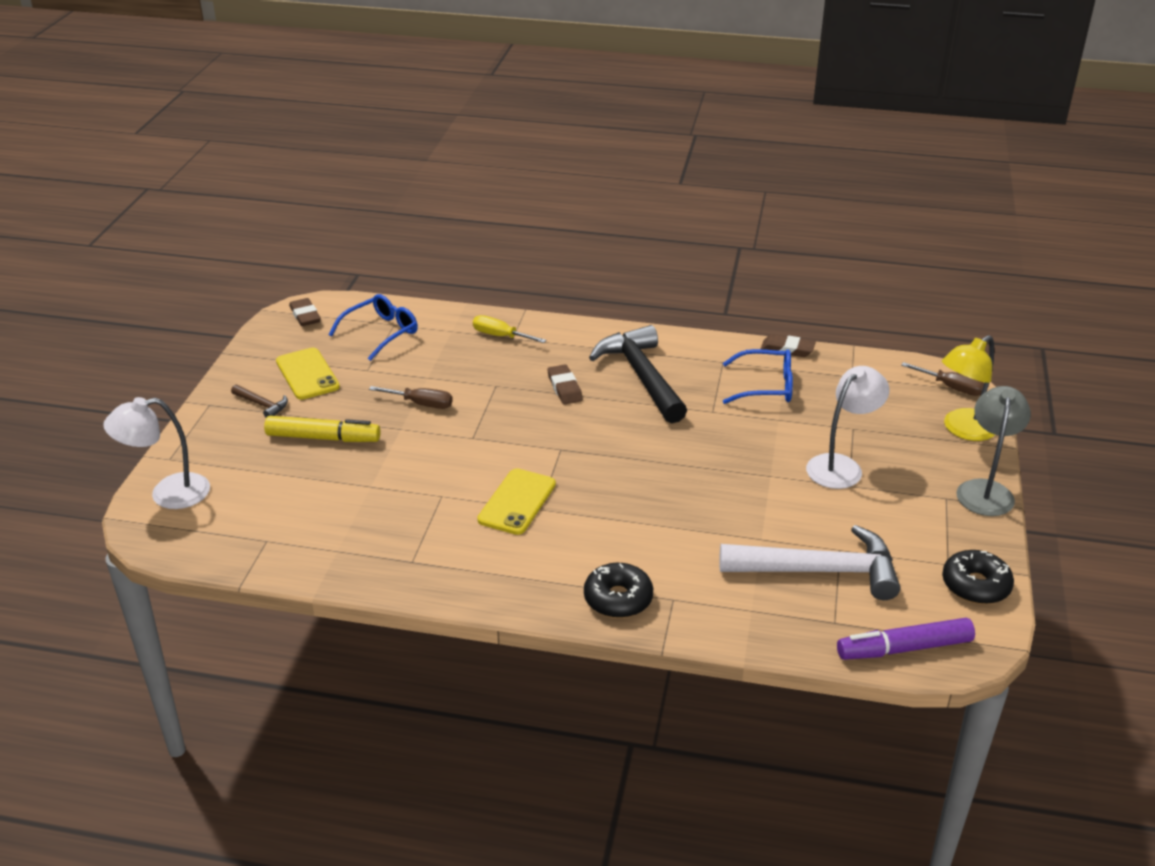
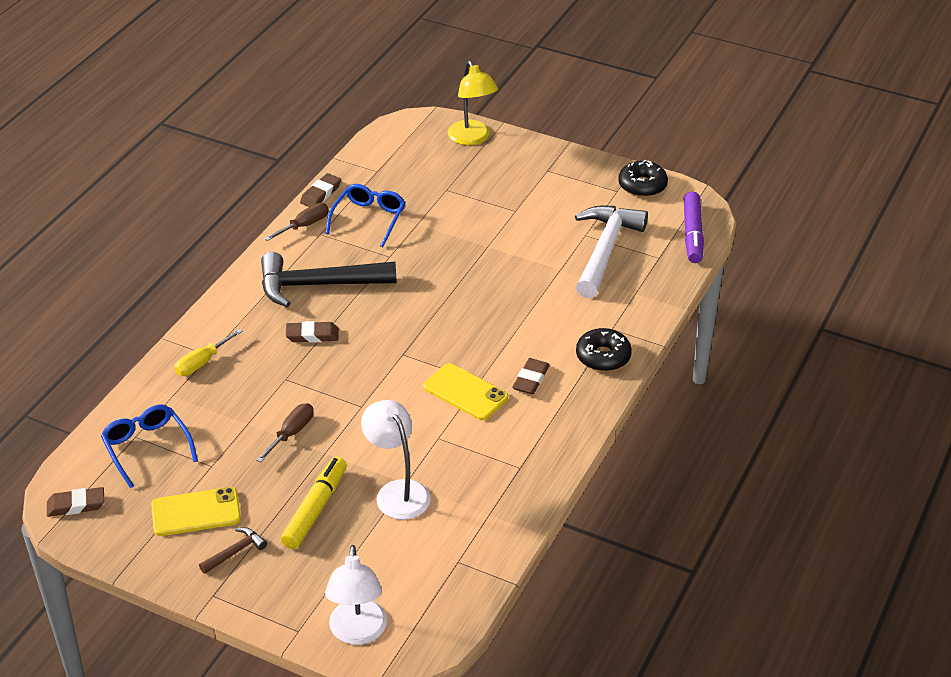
camera: 75 degrees left, 5 degrees up
(556, 546) = (531, 379): none -> brown eraser
(841, 466) = (490, 208): white lamp -> white lamp (397, 492)
(951, 388) = (417, 127): brown screwdriver -> brown screwdriver (304, 225)
(985, 490) = (545, 150): grey lamp -> none

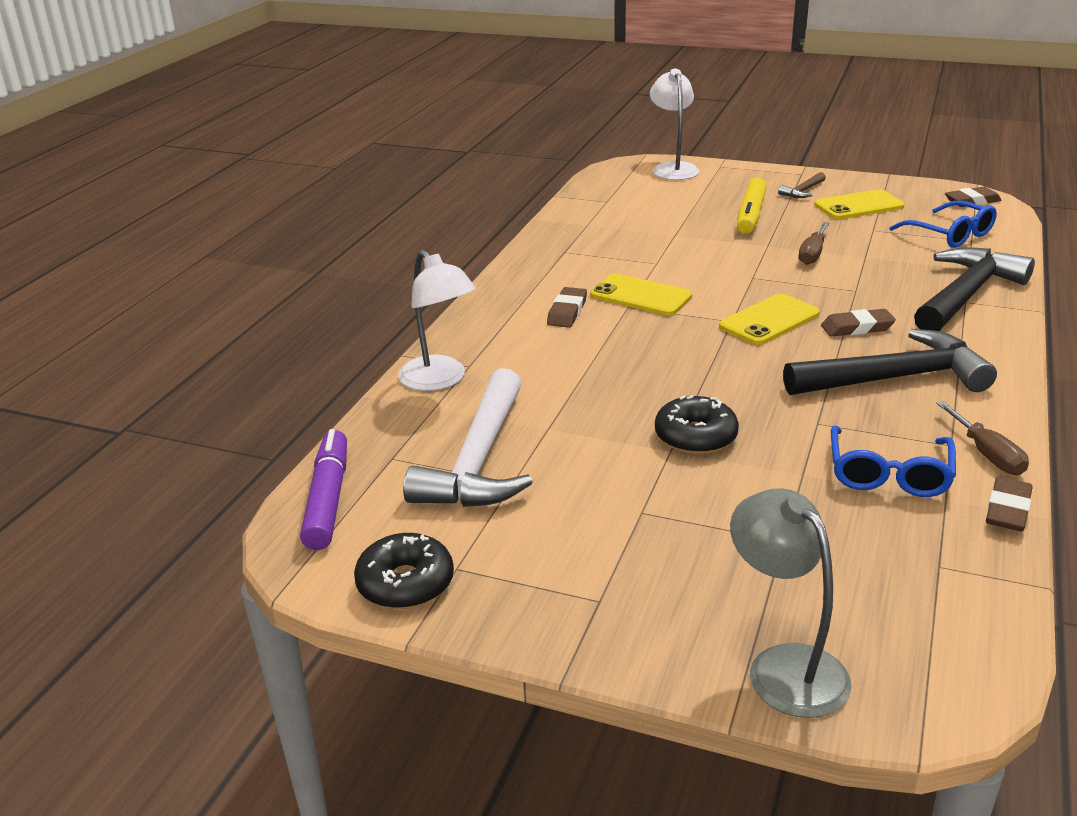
camera: 175 degrees right, 10 degrees down
(202, 362) = (966, 294): yellow screwdriver -> black hammer
(304, 225) = (987, 454): brown screwdriver -> brown screwdriver turned 60 degrees counterclockwise
(374, 351) = (769, 320): none -> yellow phone
(397, 492) = (680, 229): white lamp -> white lamp (440, 380)
(472, 138) = (784, 666): yellow lamp -> grey lamp
(603, 357) = (480, 338): black donut -> black donut (695, 437)

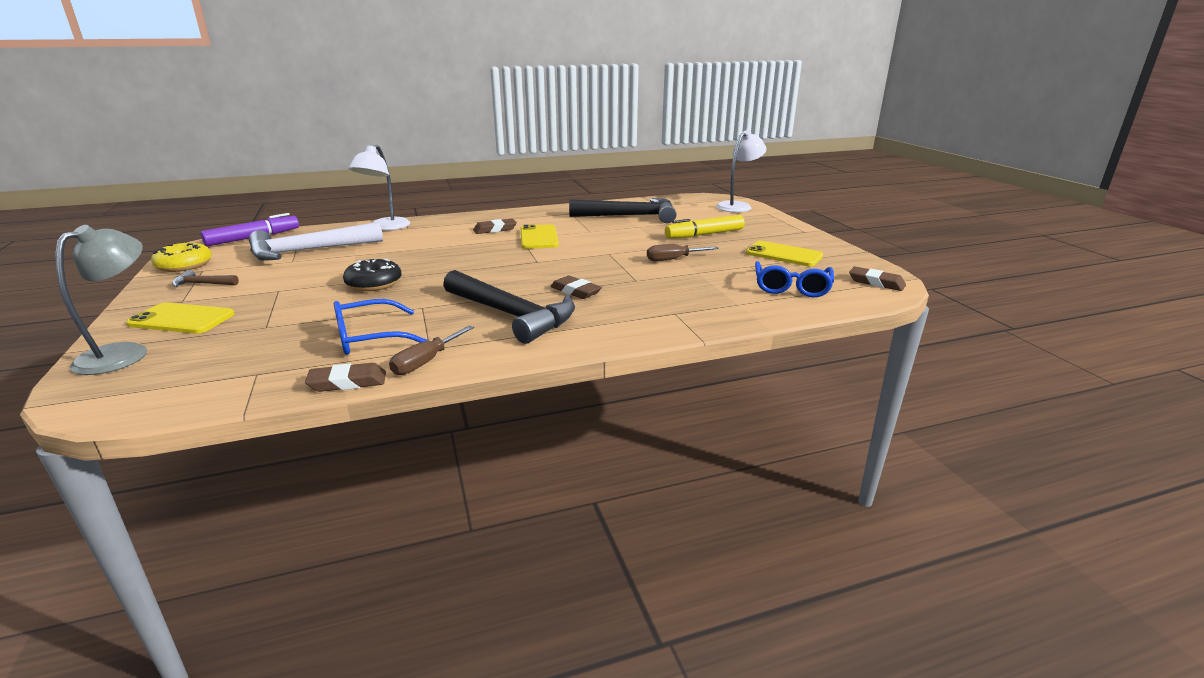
camera: 50 degrees right, 5 degrees down
(405, 583) = (184, 265): black donut -> yellow donut
(769, 320) = (551, 269): yellow phone -> yellow phone (181, 319)
(802, 191) = (774, 237): brown hammer -> brown hammer (202, 284)
(966, 294) = (687, 311): black hammer -> black hammer (630, 216)

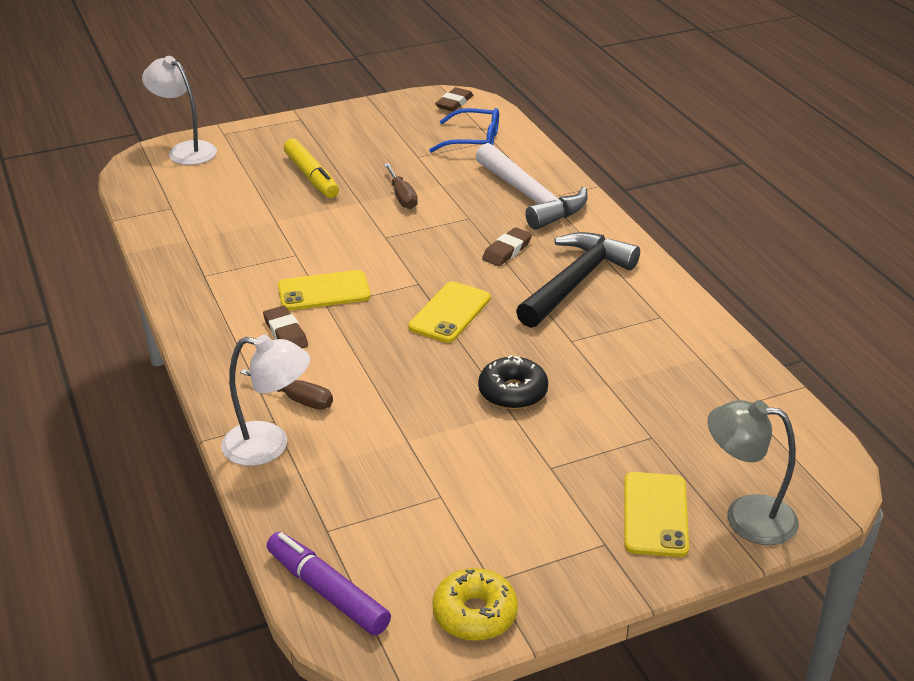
camera: 95 degrees left, 10 degrees up
(202, 284) = (545, 552): brown hammer -> none
(308, 251) = (394, 494): white hammer -> white hammer (531, 198)
(348, 382) = (735, 346): brown eraser -> none
(370, 338) = (652, 357): blue glasses -> none
(426, 362) = (685, 313): brown screwdriver -> brown screwdriver (297, 399)
(630, 216) = (227, 227): black hammer -> none
(783, 254) = (381, 136): yellow phone -> yellow phone (450, 313)

